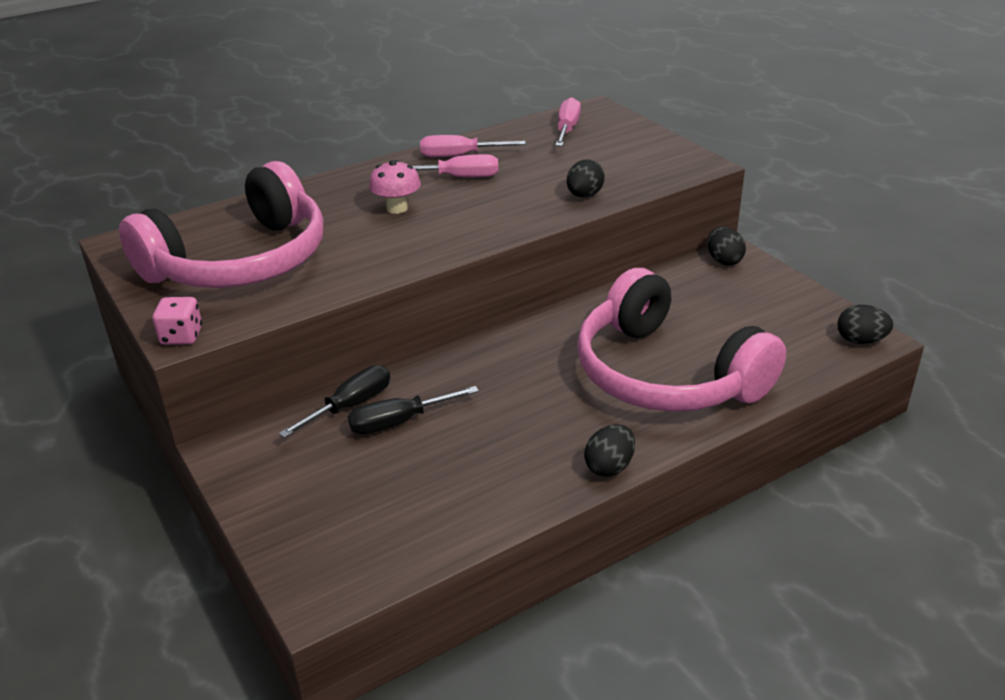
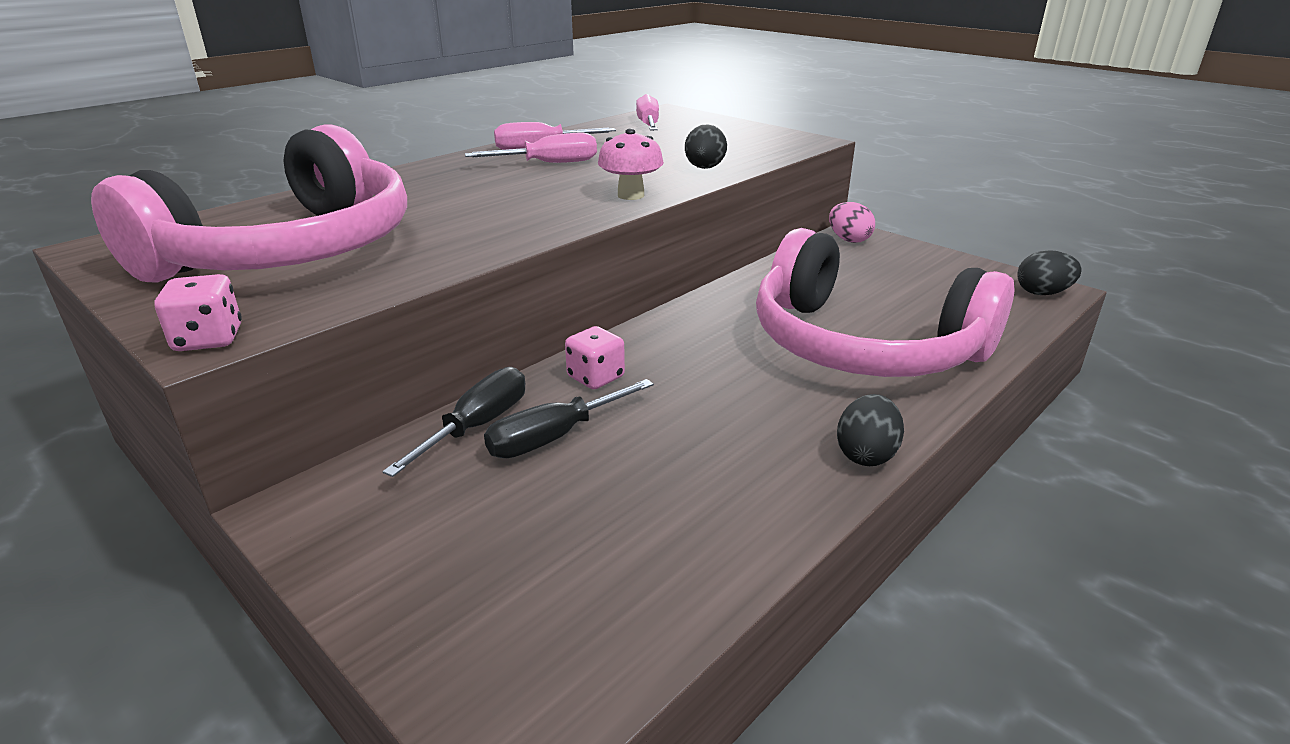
camera: 15 degrees left, 5 degrees down
(397, 208) = (487, 191): pink mushroom -> pink mushroom (631, 195)
(446, 376) = (595, 377): none -> pink dice
(724, 260) = (848, 240): black egg -> pink egg

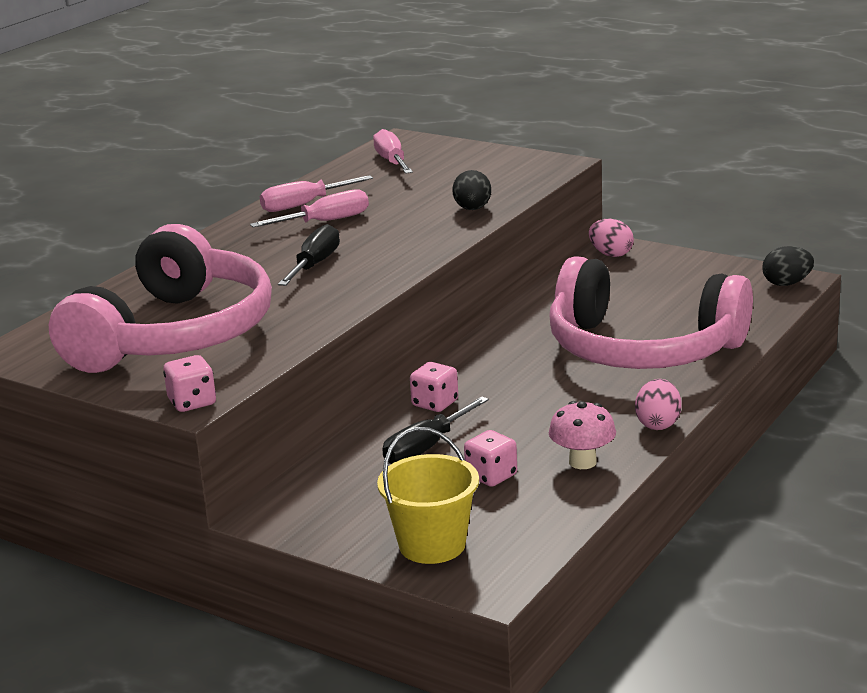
camera: 10 degrees left, 5 degrees down
(472, 615) = (432, 545): none -> yellow bucket
(476, 426) = (362, 450): black screwdriver -> black screwdriver (314, 265)
(615, 499) = (491, 476): none -> pink dice
(631, 195) = (421, 246): pink mushroom -> pink mushroom (582, 462)
(866, 454) = (658, 424): black egg -> pink egg

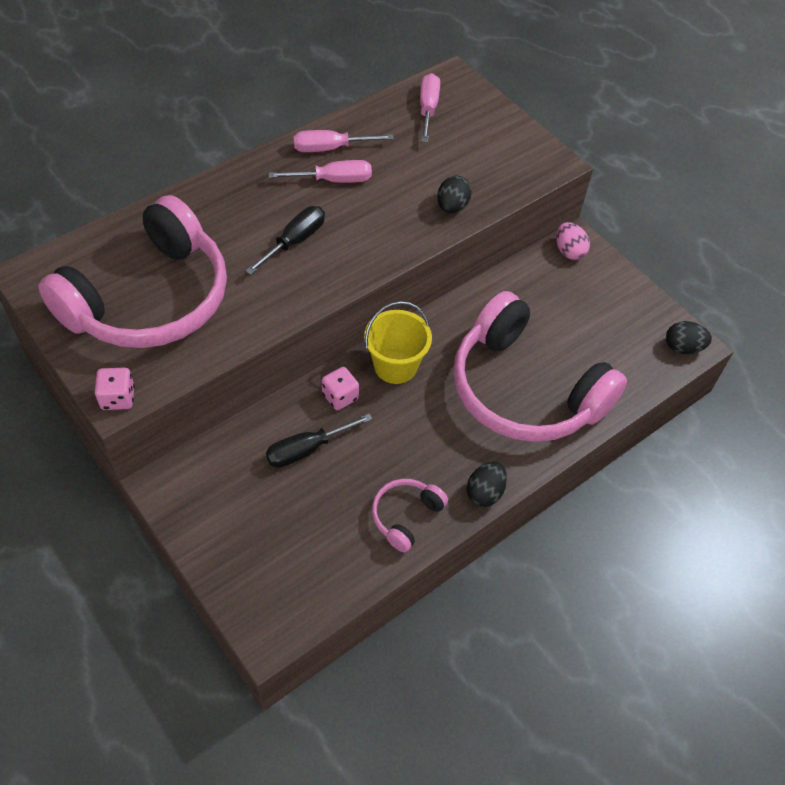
camera: 15 degrees right, 30 degrees up
(432, 545) = (253, 570): yellow bucket -> yellow bucket (395, 366)
(491, 476) = (334, 505): pink dice -> none
(582, 462) = (406, 516): pink mushroom -> pink headphones
(658, 424) = (485, 492): pink egg -> black egg

